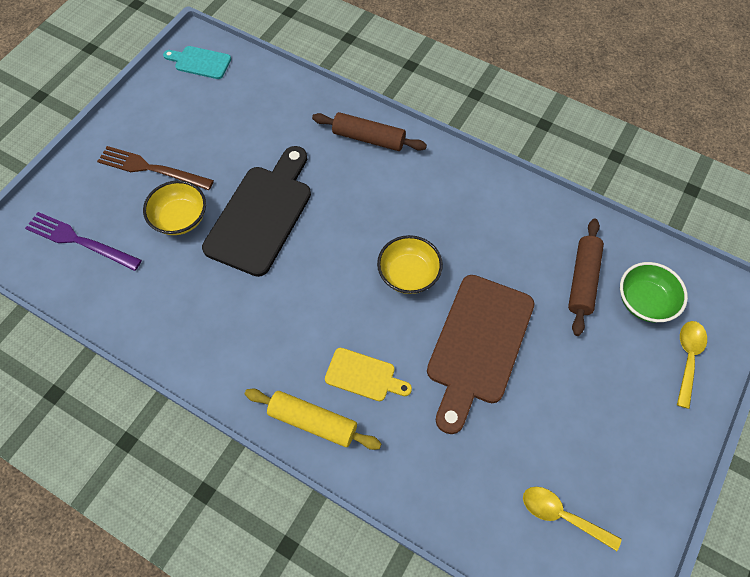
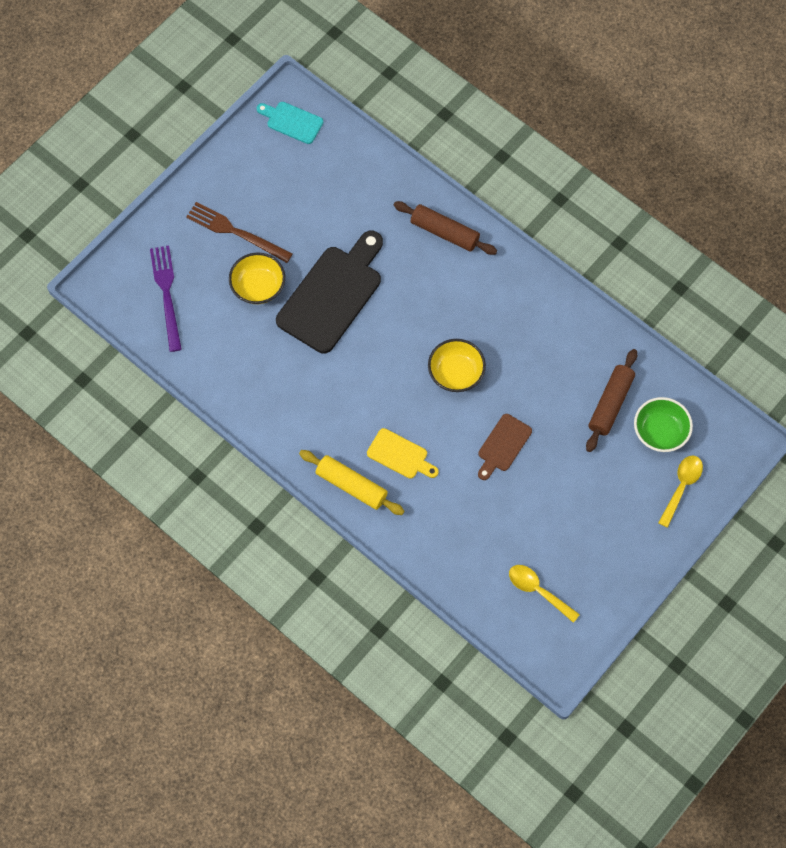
camera: 10 degrees right, 5 degrees up
(80, 241) = (167, 294): purple fork -> purple fork turned 45 degrees clockwise
(477, 345) = (503, 445): brown cutting board -> brown cutting board, size x0.51

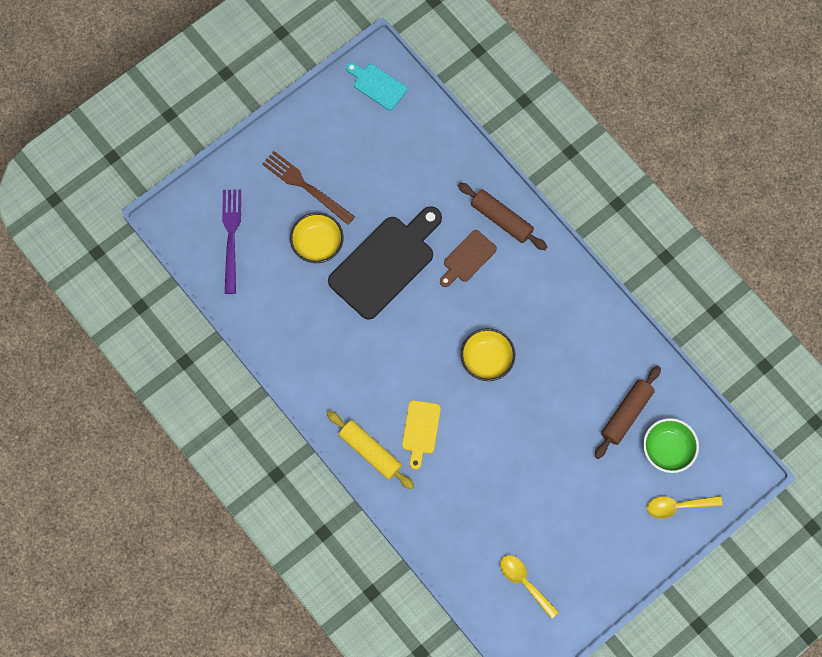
camera: 10 degrees right, 5 degrees up
(400, 455) = (420, 430): yellow cutting board -> yellow cutting board turned 60 degrees clockwise
(503, 445) = (518, 437): brown cutting board -> brown cutting board (467, 258)
(681, 487) = (677, 506): yellow spoon -> yellow spoon turned 135 degrees counterclockwise

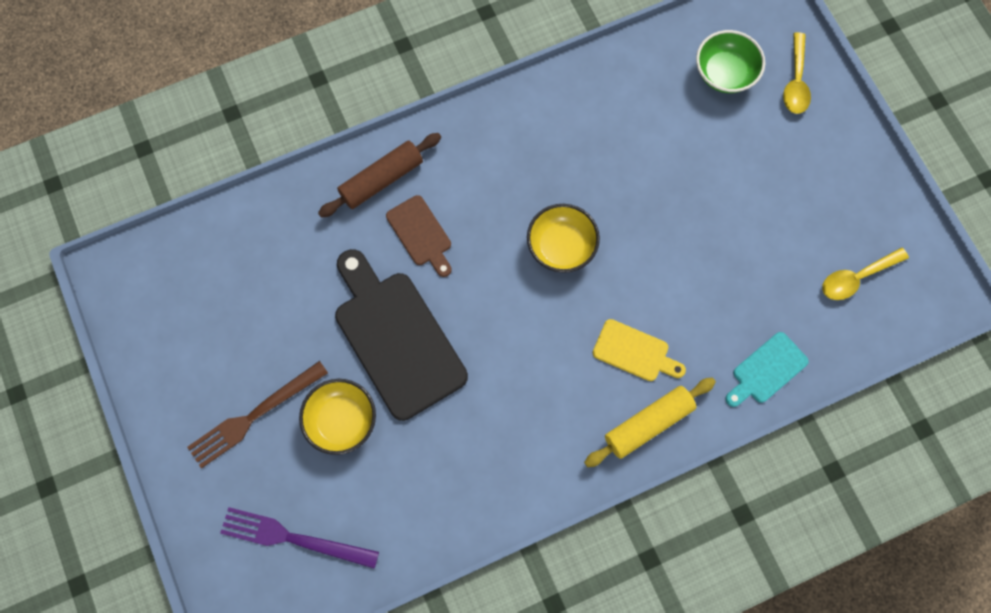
camera: 75 degrees left, 0 degrees up
(377, 85) = (143, 284): turquoise cutting board -> turquoise cutting board (766, 370)
(626, 414) = (671, 105): brown rolling pin -> none

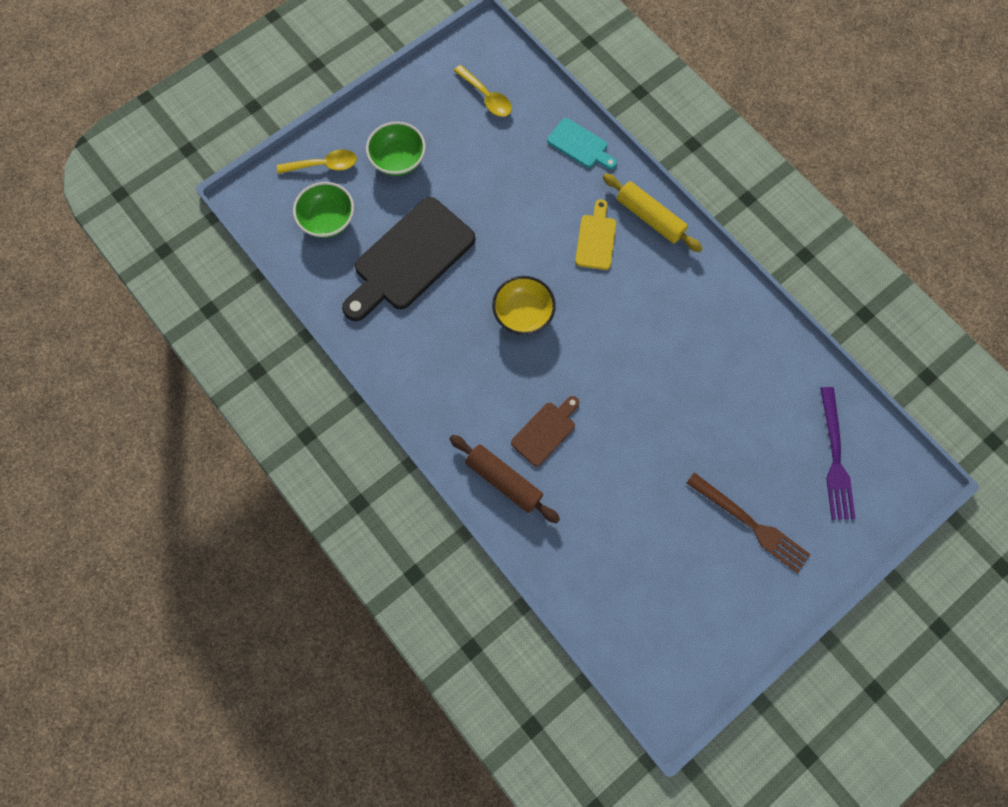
camera: 105 degrees left, 0 degrees up
(341, 420) = (728, 449): yellow bowl -> none
(396, 338) = (644, 425): black cutting board -> black cutting board (409, 258)
(787, 160) = (398, 160): none -> green bowl

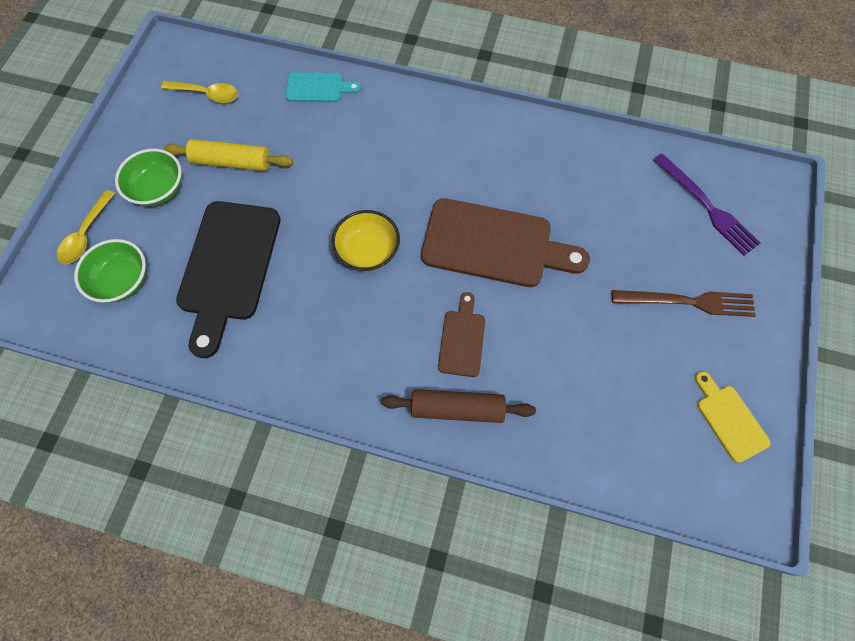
camera: 35 degrees left, 5 degrees down
(324, 165) = (86, 234): yellow spoon -> yellow spoon turned 150 degrees clockwise
(596, 239) = (386, 153): yellow cutting board -> yellow cutting board (729, 419)
(627, 373) = (494, 245): none -> brown cutting board
(649, 218) = (419, 111): yellow rolling pin -> yellow rolling pin (232, 162)

